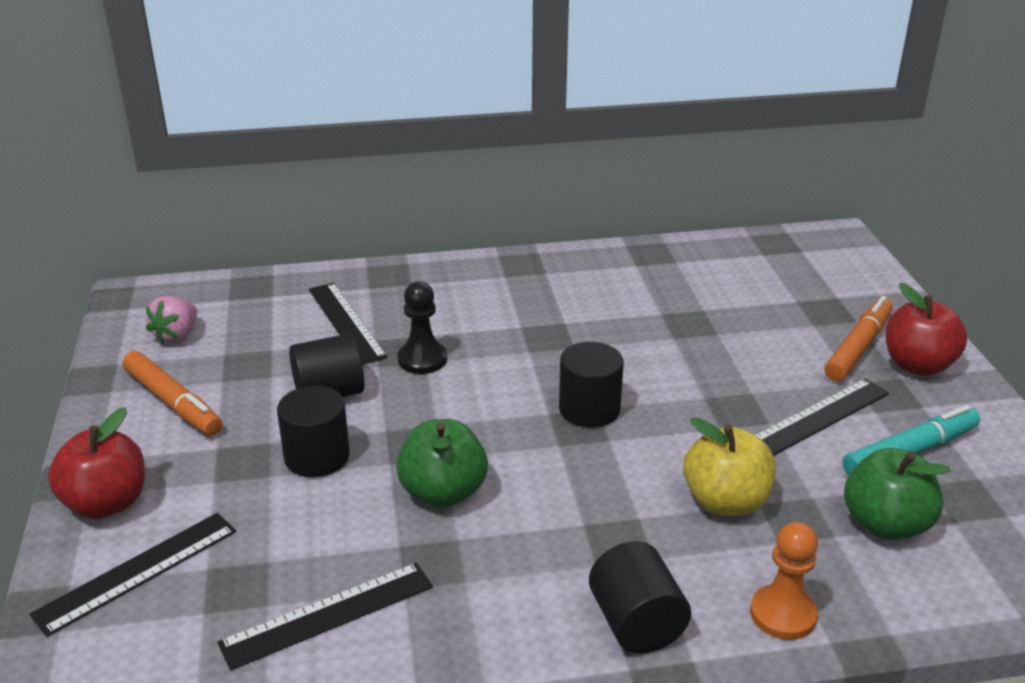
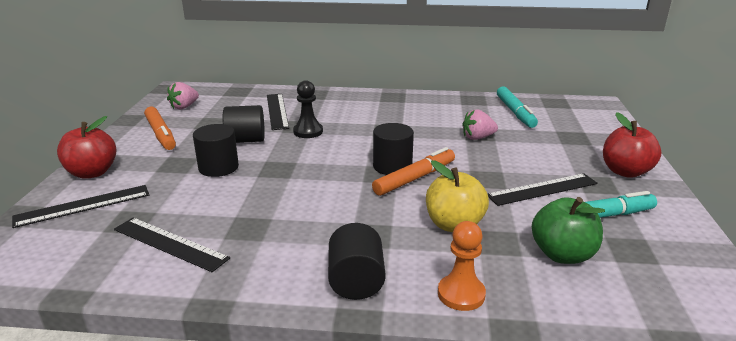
camera: 15 degrees right, 5 degrees down
(328, 615) = (170, 244): black ruler -> black ruler turned 45 degrees clockwise
(443, 492) = (278, 194): green apple -> none
(690, 332) = (477, 138): none -> pink strawberry
(725, 272) = (515, 112): none -> turquoise marker
(858, 347) = (587, 157): orange marker -> orange marker (415, 178)

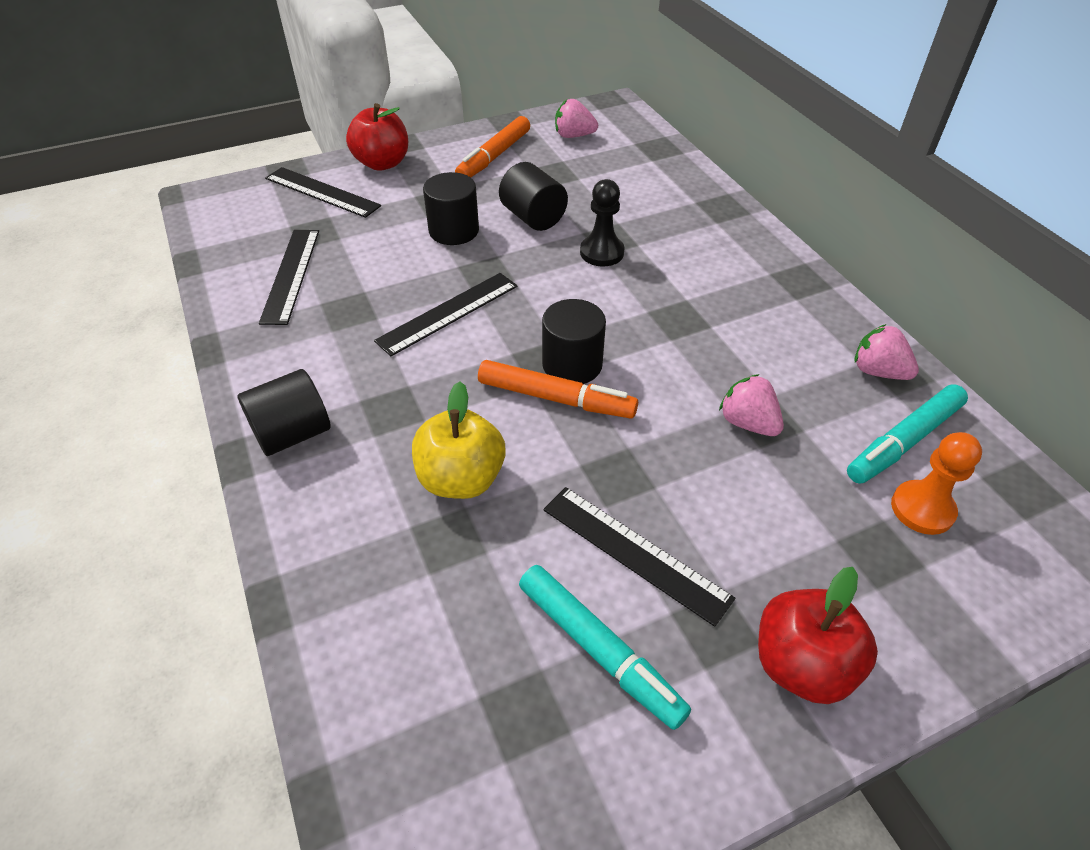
camera: 60 degrees right, 20 degrees up
(277, 111) = (634, 202): black ruler -> black ruler (448, 313)
(461, 294) = (311, 534): orange pawn -> orange pawn (922, 509)
(469, 103) = (878, 371): none -> pink strawberry
(562, 254) = (456, 621): green apple -> none

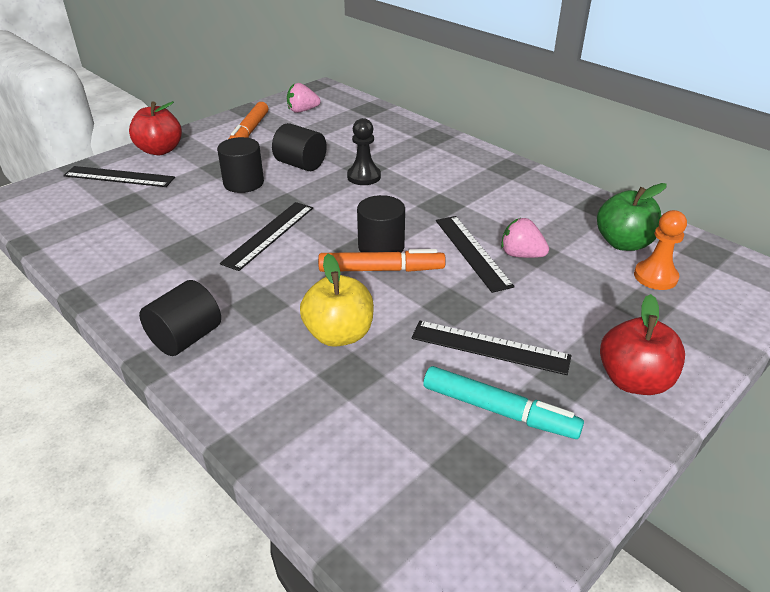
camera: 20 degrees left, 10 degrees down
(290, 275) = (123, 235): black ruler -> black ruler (472, 252)
(878, 371) = (586, 209): pink strawberry -> none
(903, 441) = (623, 243): turquoise marker -> green apple

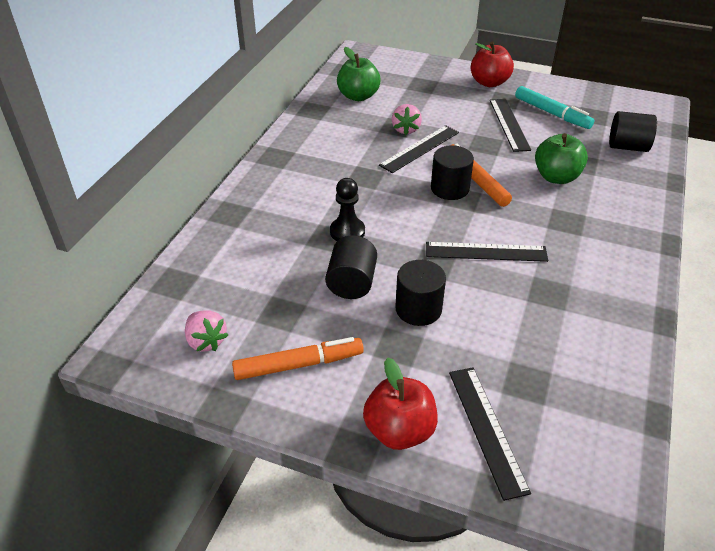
camera: 115 degrees left, 5 degrees up
(186, 338) = (630, 238): black cylinder -> black cylinder (627, 147)
(339, 334) = (556, 177): yellow apple -> green apple
(499, 411) = (552, 113): turquoise marker -> turquoise marker turned 135 degrees clockwise
(655, 277) = (389, 83): orange pawn -> none

